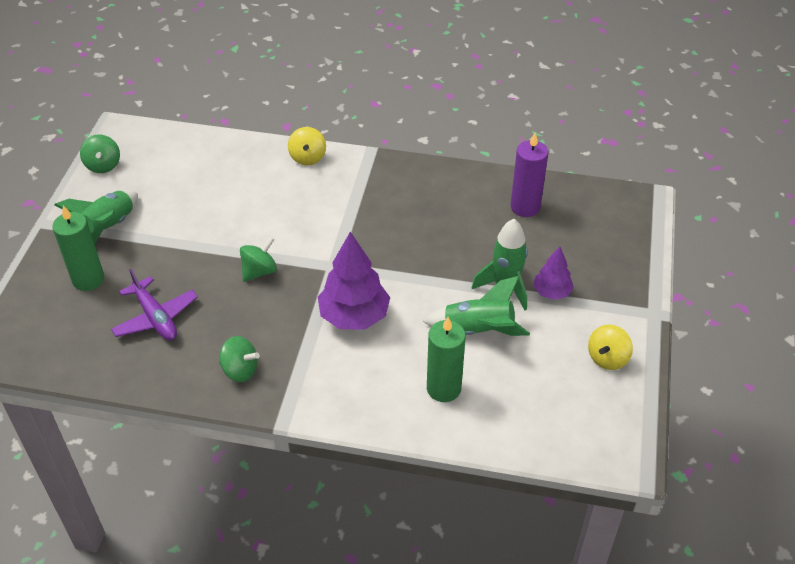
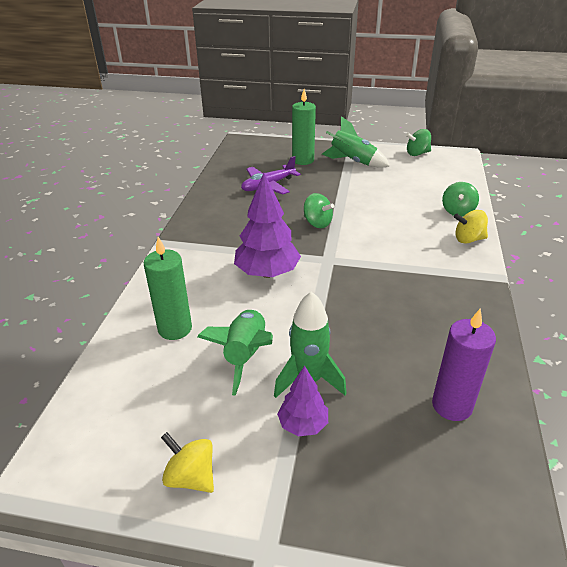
camera: 90 degrees right, 10 degrees down
(240, 370) = (215, 221): green spinning top -> green spinning top (457, 211)

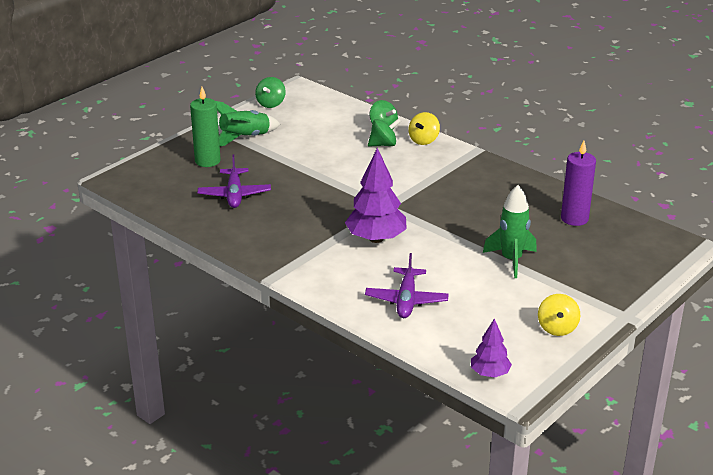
camera: 60 degrees left, 5 degrees down
(175, 328) = (406, 300): green candle -> purple plane
(191, 477) = (557, 328): yellow spinning top -> yellow spinning top turned 60 degrees counterclockwise
(245, 355) = (465, 277): green rocket -> none
(303, 424) = (547, 275): purple tree -> purple tree (490, 373)
(317, 223) = (329, 192): green spinning top -> green spinning top (383, 144)

